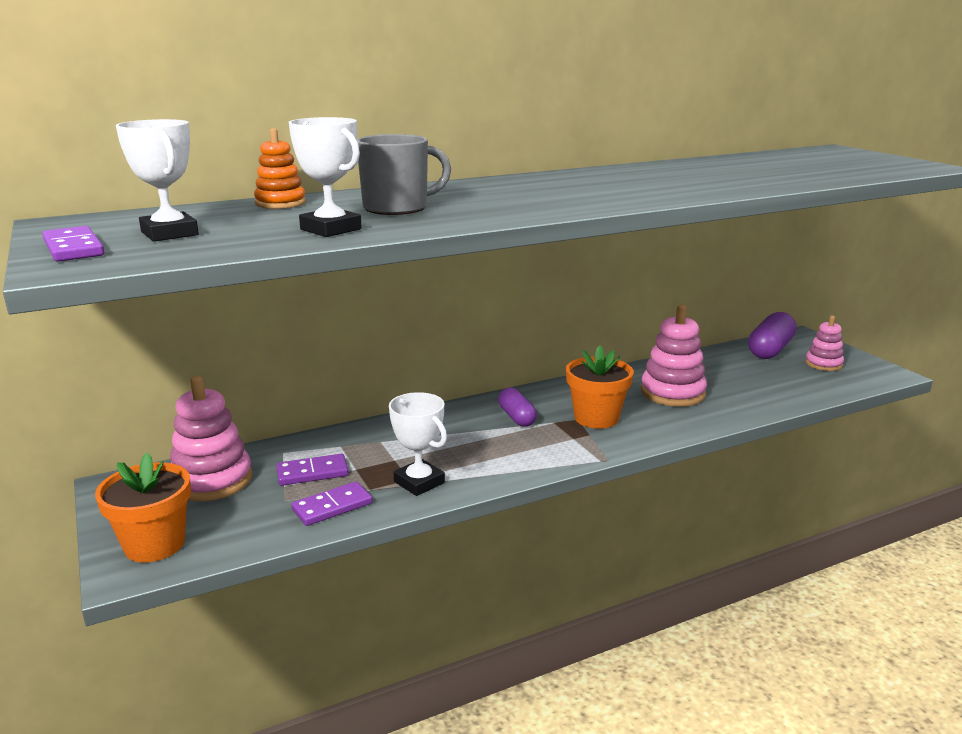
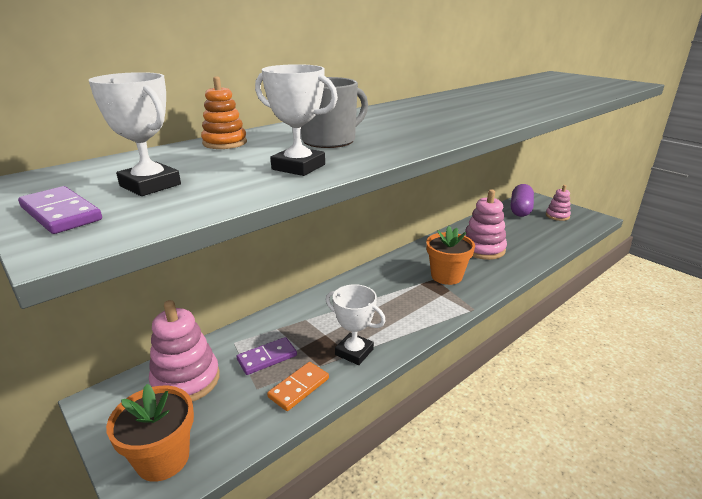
camera: 15 degrees left, 5 degrees up
(332, 507) = (299, 388): purple domino -> orange domino
(517, 417) = (393, 283): purple capsule -> none

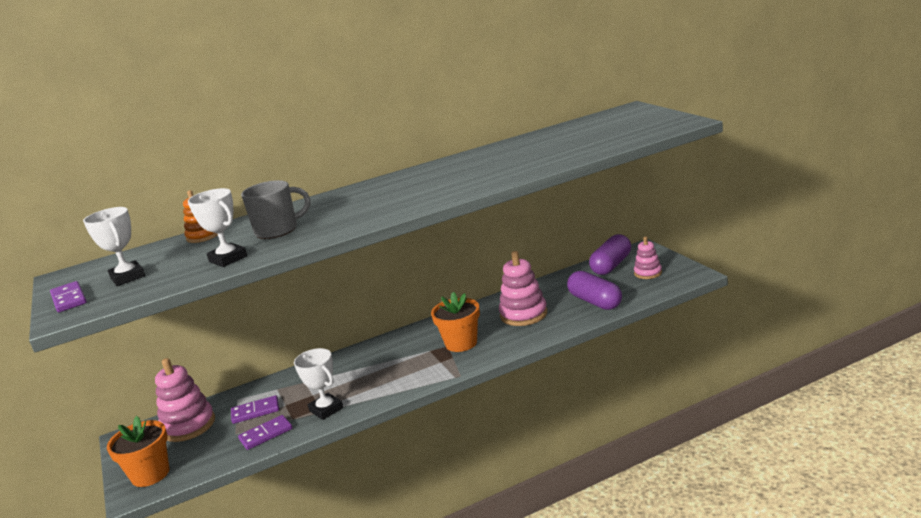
camera: 20 degrees right, 5 degrees down
(299, 388) = (266, 434): orange domino -> purple domino
(537, 238) = (595, 302): none -> purple capsule

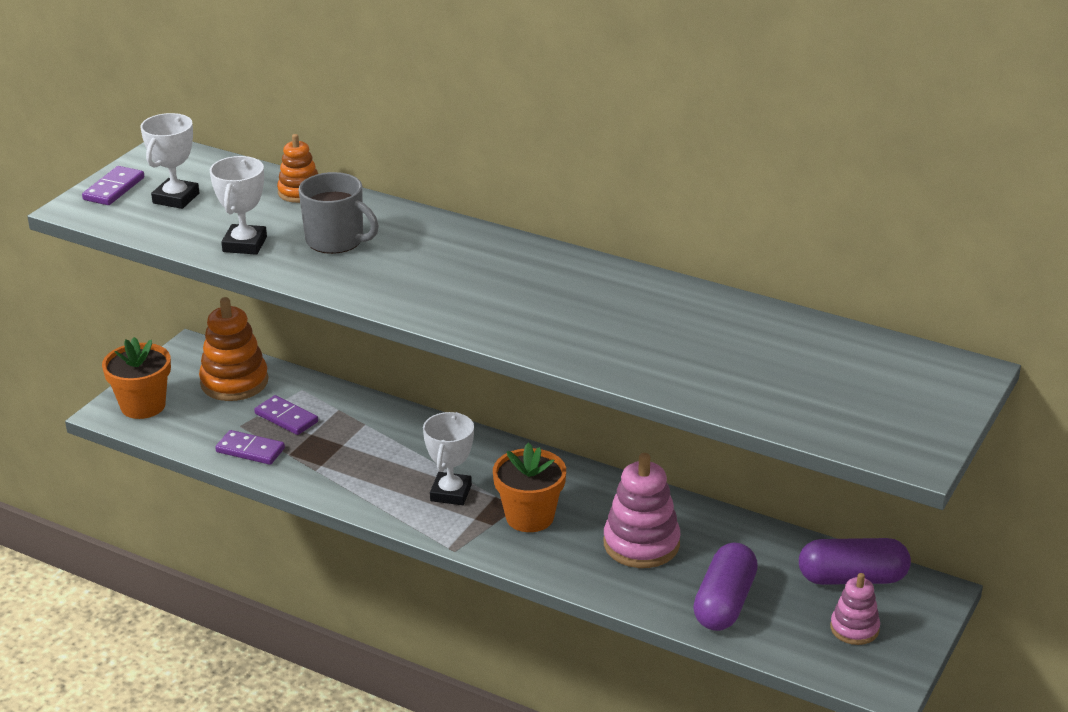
camera: 50 degrees right, 10 degrees up
(188, 425) = (234, 382): pink stacking toy -> orange stacking toy
(326, 409) = (321, 472): white trophy -> white trophy (451, 493)

